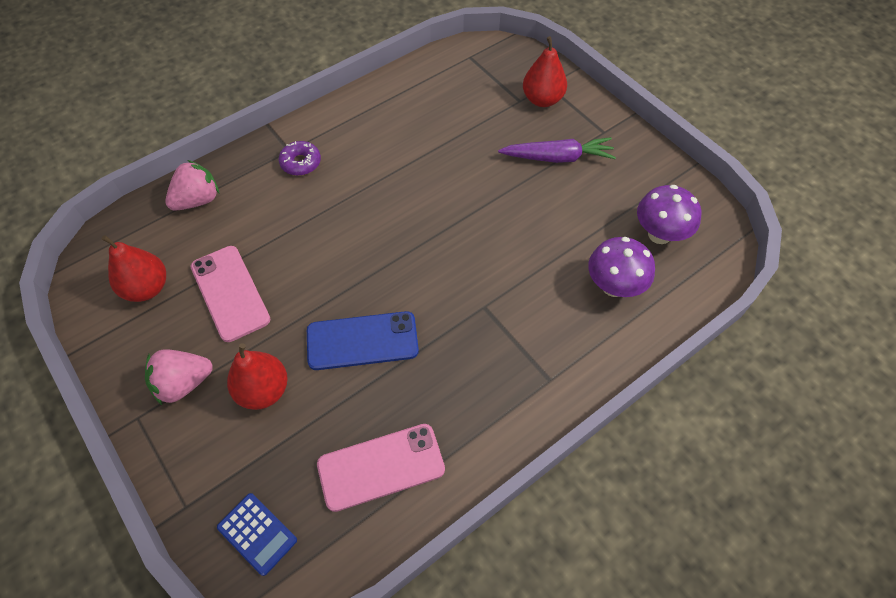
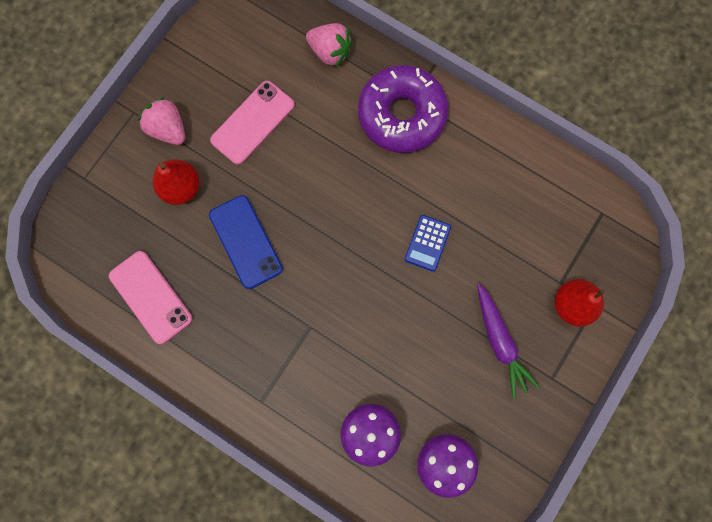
camera: 70 degrees right, 20 degrees up
(147, 288) = (235, 60): red pear -> none
(257, 534) = (80, 233): blue calculator -> blue calculator (427, 243)
(301, 163) = (401, 114): purple donut -> purple donut, size x2.27

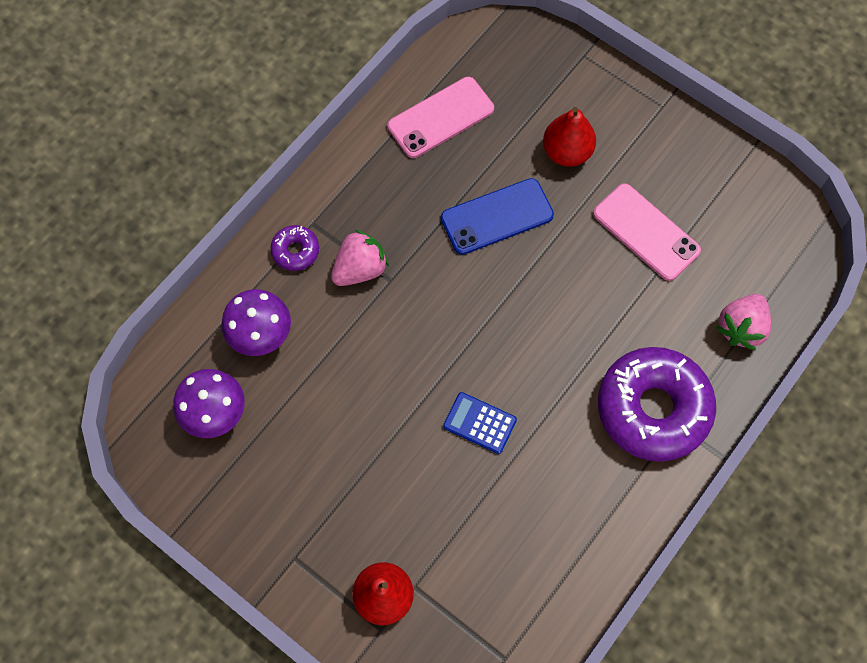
camera: 95 degrees right, 10 degrees down
(168, 129) = (640, 141): pink strawberry -> pink strawberry (360, 269)
(289, 412) = (295, 251): none -> purple donut
(500, 342) = (347, 497): purple carrot -> none

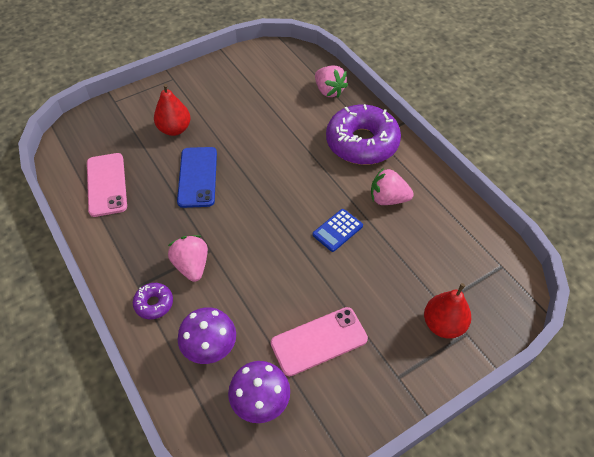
camera: 70 degrees left, 15 degrees down
(561, 474) = (388, 199): none -> pink strawberry
(646, 232) = (249, 111): pink phone -> pink phone (319, 341)

